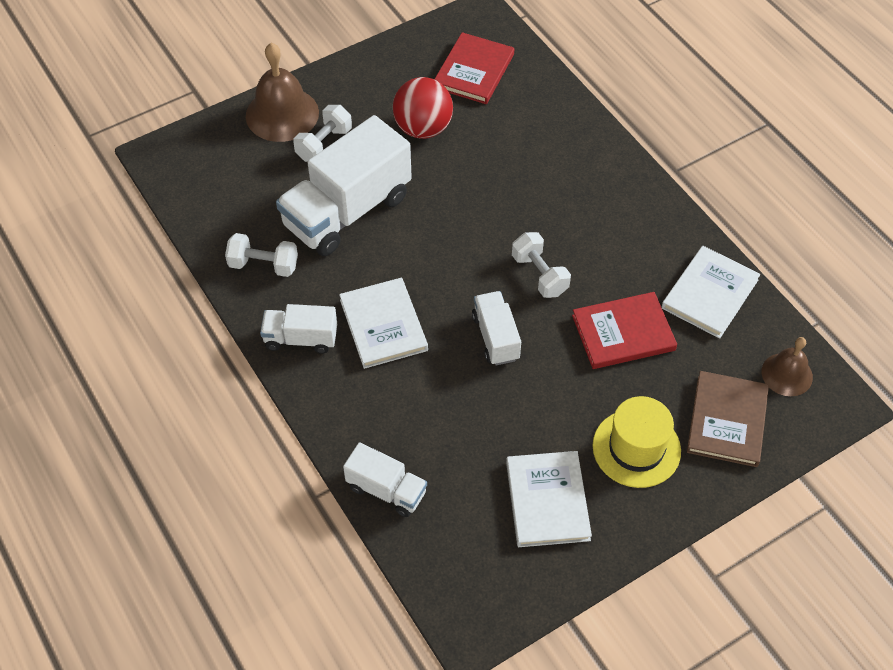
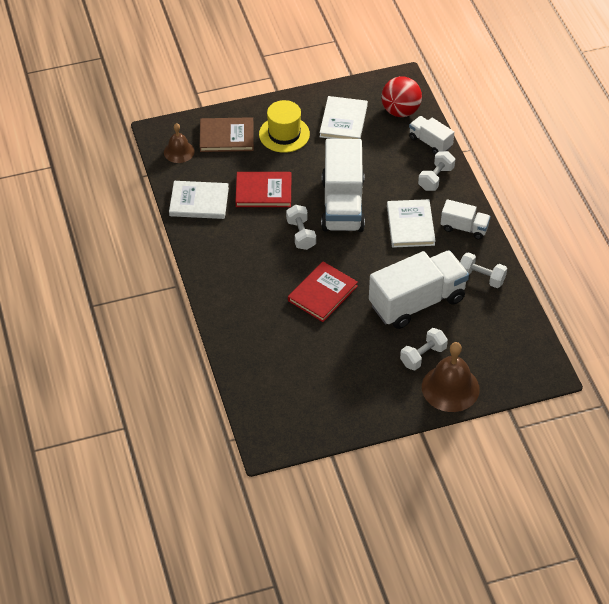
camera: 165 degrees left, 5 degrees down
(362, 418) = (436, 178): none -> white dumbbell
(423, 128) = (346, 353): red ball -> red ball (400, 111)
(474, 71) = (291, 393): red book -> red book (322, 293)
(496, 337) = (342, 204): white truck -> white truck, size x1.95
(709, 294) = (199, 202): white book -> white book turned 45 degrees clockwise
(727, 421) = (226, 137): brown book -> brown book turned 60 degrees clockwise

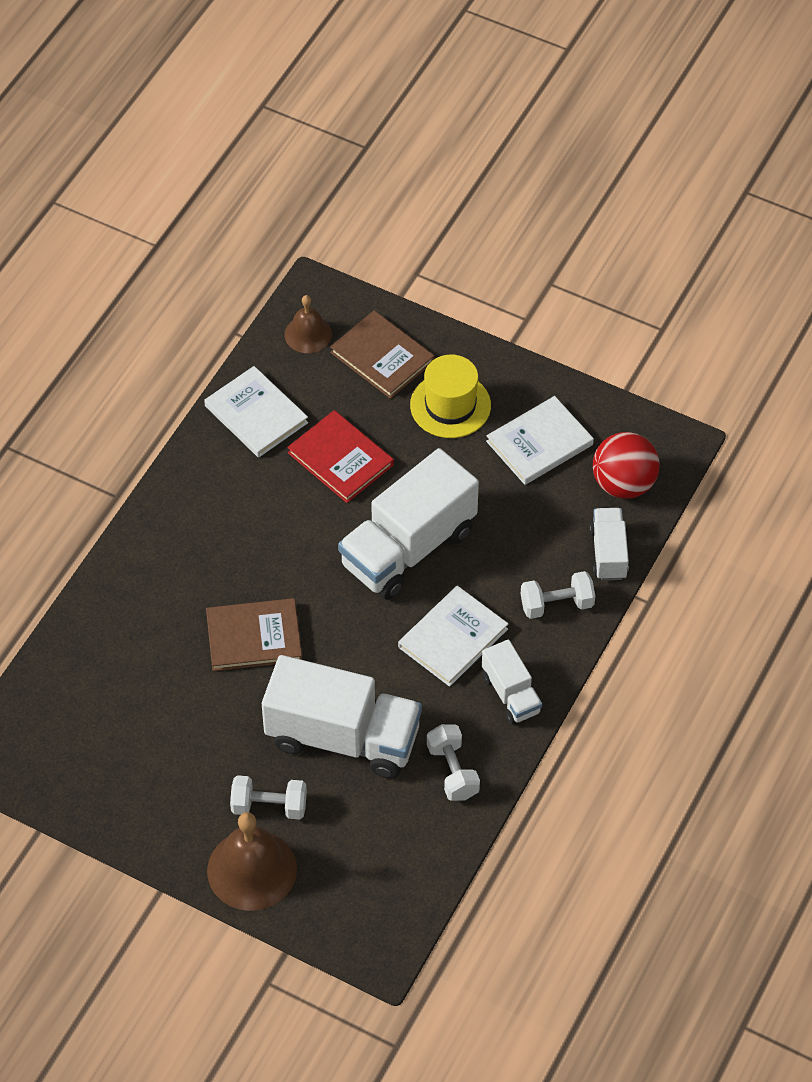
camera: 45 degrees right, 5 degrees up
(301, 234) = (317, 546): white dumbbell -> none
(322, 293) = (254, 637): red book -> brown book

